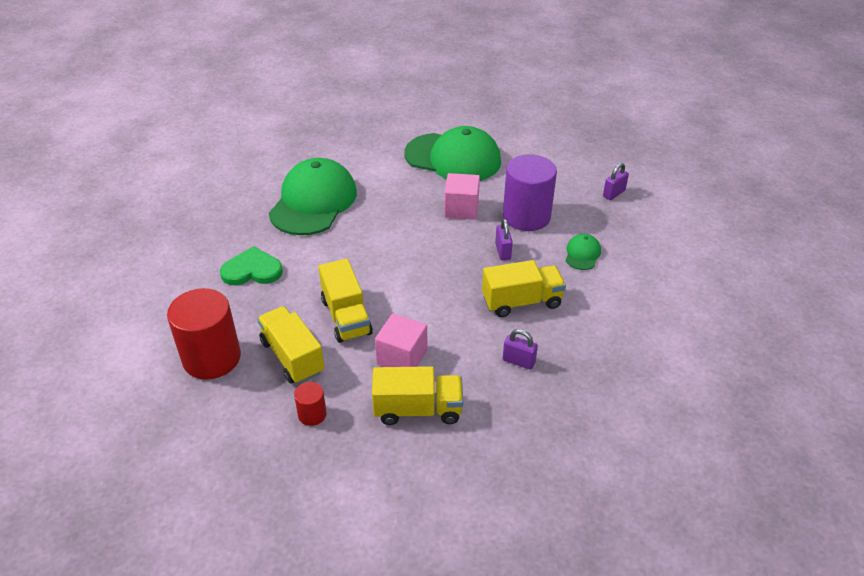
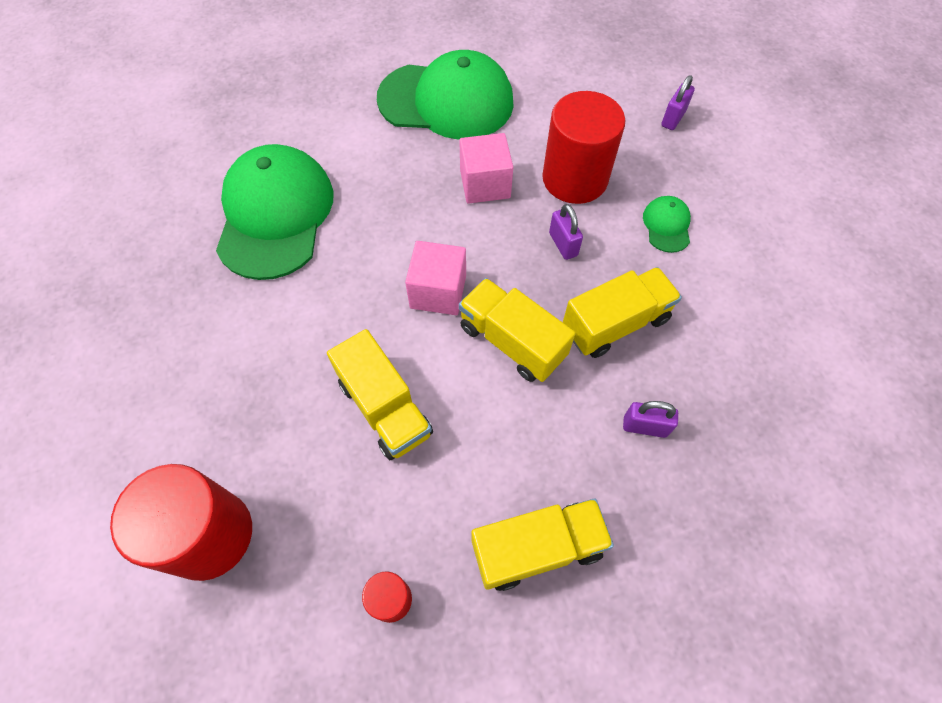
camera: 15 degrees left, 20 degrees up
(252, 270) = (222, 357): green heart -> none
(292, 357) = (330, 501): yellow truck -> yellow truck (512, 341)
(402, 357) = (486, 461): pink cube -> pink cube (438, 291)
(526, 216) = (574, 179): purple cylinder -> red cylinder

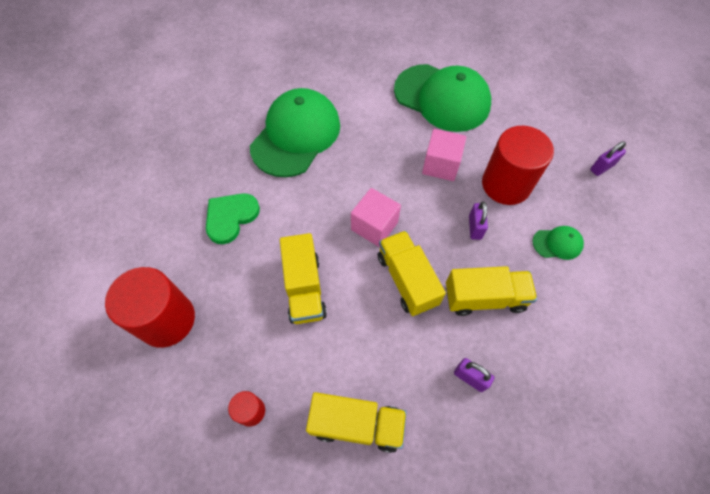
camera: 25 degrees right, 0 degrees up
(235, 358) = (230, 217): none -> green heart
(667, 225) = (557, 243): green cap -> green cap turned 60 degrees clockwise

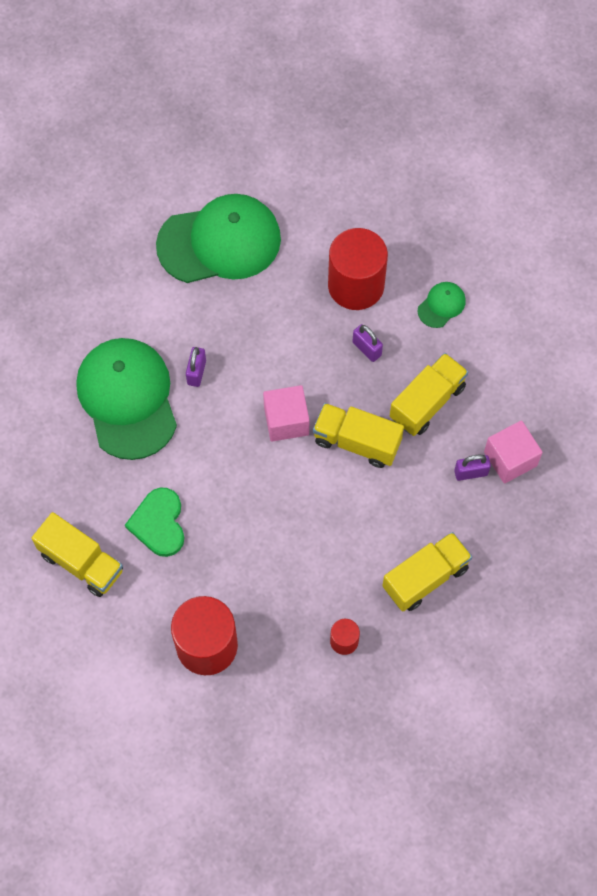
camera: 45 degrees left, 5 degrees up
(304, 288) = (285, 522): yellow truck -> yellow truck (81, 562)
(441, 165) = (285, 314): pink cube -> pink cube (510, 459)
(602, 167) = (418, 199): purple padlock -> purple padlock (196, 372)

